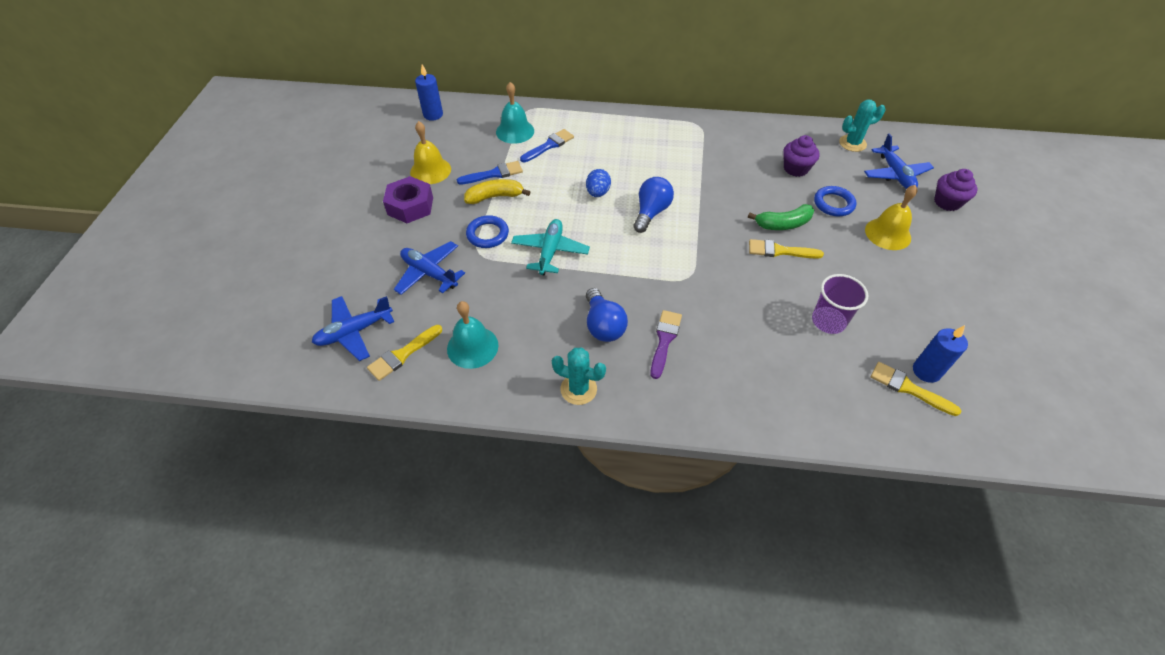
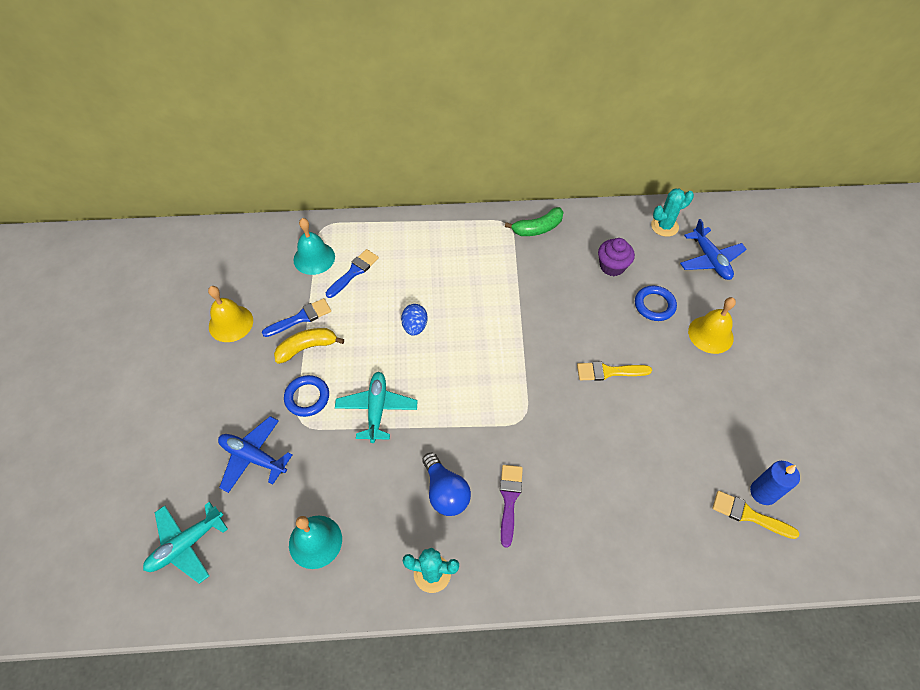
camera: 10 degrees left, 5 degrees up
(354, 332) = (186, 544): blue plane -> turquoise plane
(403, 354) = (243, 564): yellow brush -> none
(410, 206) = (217, 373): purple nut -> none
(433, 115) = (220, 248): blue candle -> none
(651, 212) = (473, 343): blue light bulb -> none
(783, 224) = (608, 338): green banana -> green banana (537, 228)
(828, 321) = (665, 449): purple cup -> none
(947, 202) = (763, 287): purple cupcake -> none

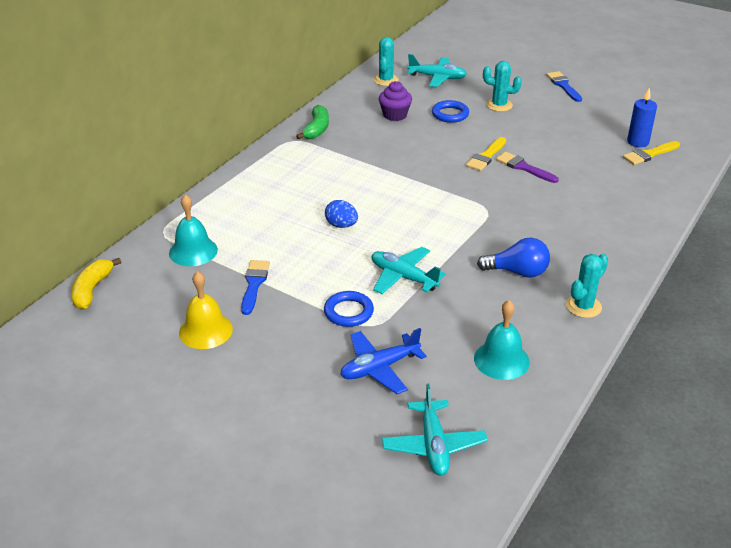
camera: 55 degrees left, 20 degrees down
(307, 347) = (293, 292): yellow banana -> yellow banana (92, 290)
(354, 272) = (240, 235): blue brush -> blue brush (563, 86)
(509, 499) = (552, 244): purple brush -> purple brush (524, 167)
(710, 260) = (437, 77): blue plane -> turquoise plane
(710, 334) = (499, 105): yellow bell -> turquoise cactus

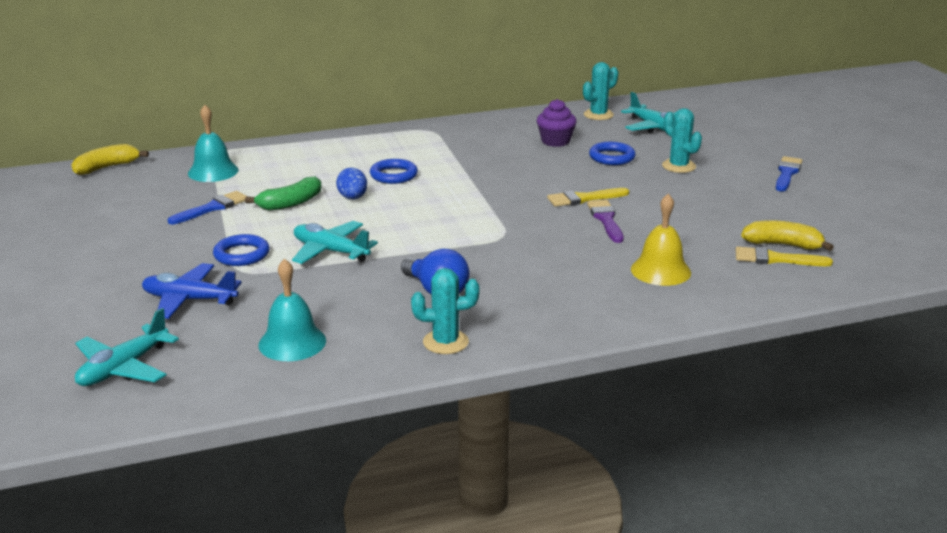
camera: 40 degrees right, 10 degrees down
(205, 330) = (125, 221): yellow bell -> yellow bell (660, 270)
(317, 129) = (464, 129): green banana -> green banana (290, 203)
(336, 192) = (393, 175): none -> blue ring
(403, 277) = (330, 251): turquoise plane -> turquoise plane turned 45 degrees counterclockwise
(638, 142) = (783, 245): blue candle -> yellow banana

